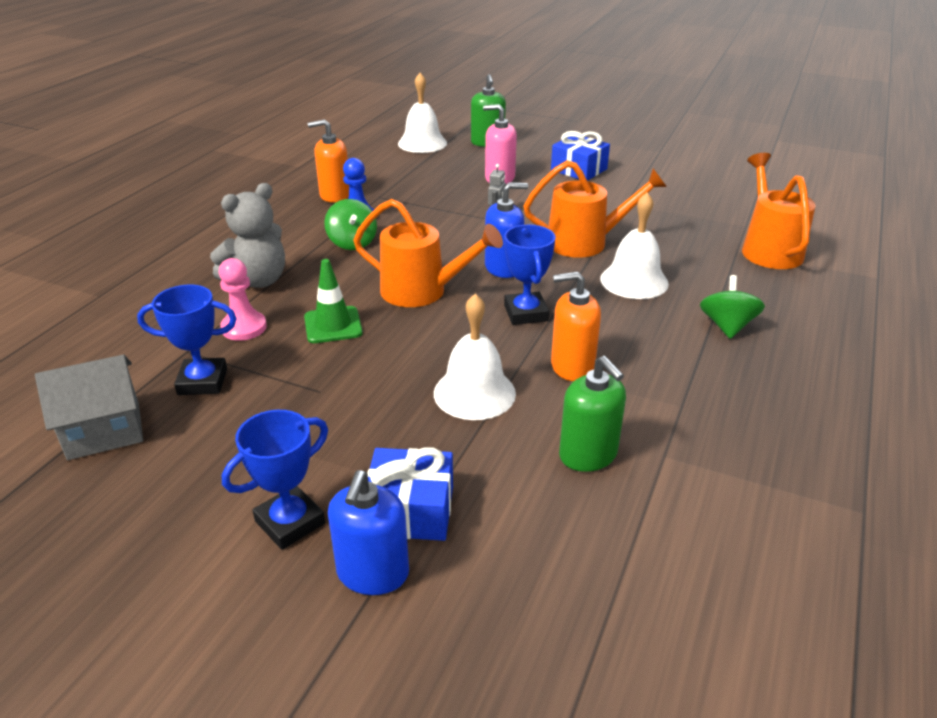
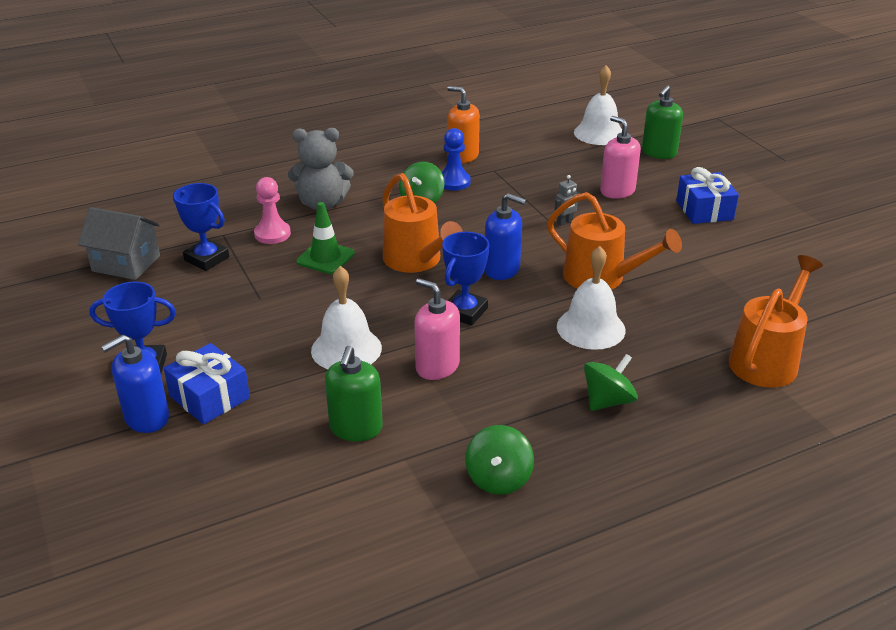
camera: 40 degrees right, 0 degrees up
(572, 366) = (437, 366): orange soap dispenser -> pink soap dispenser
(752, 426) = (498, 478): none -> green spinning top

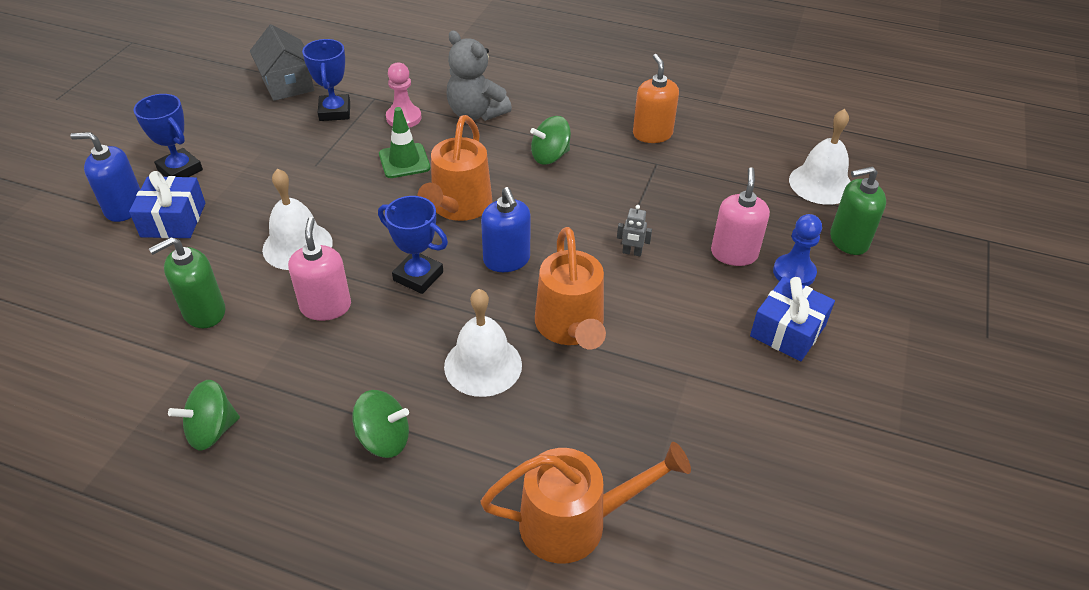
camera: 45 degrees right, 10 degrees up
(454, 182) = (604, 154): blue pawn -> blue pawn (794, 272)
(464, 312) = (418, 276): blue trophy -> blue trophy turned 45 degrees clockwise

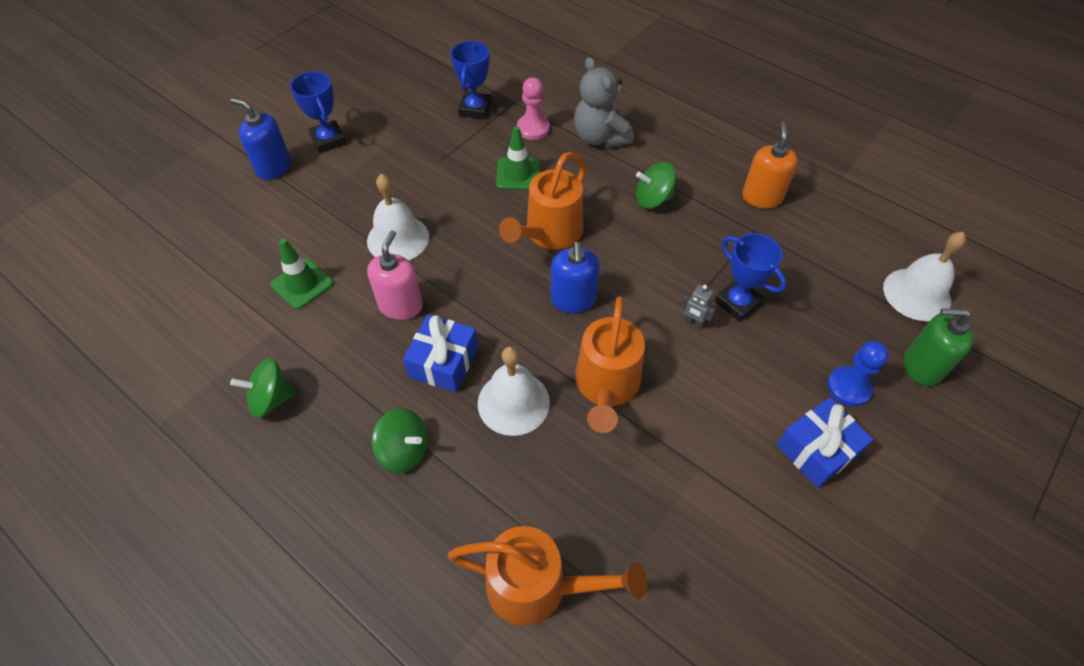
camera: 20 degrees right, 10 degrees up
(173, 220) = (307, 188): blue gift -> blue gift (443, 362)
(204, 312) = (302, 284): green soap dispenser -> green traffic cone
(288, 84) = (444, 72): grey house -> none
(418, 276) = (489, 296): blue trophy -> blue trophy (737, 303)
(734, 254) = (794, 350): pink soap dispenser -> none

